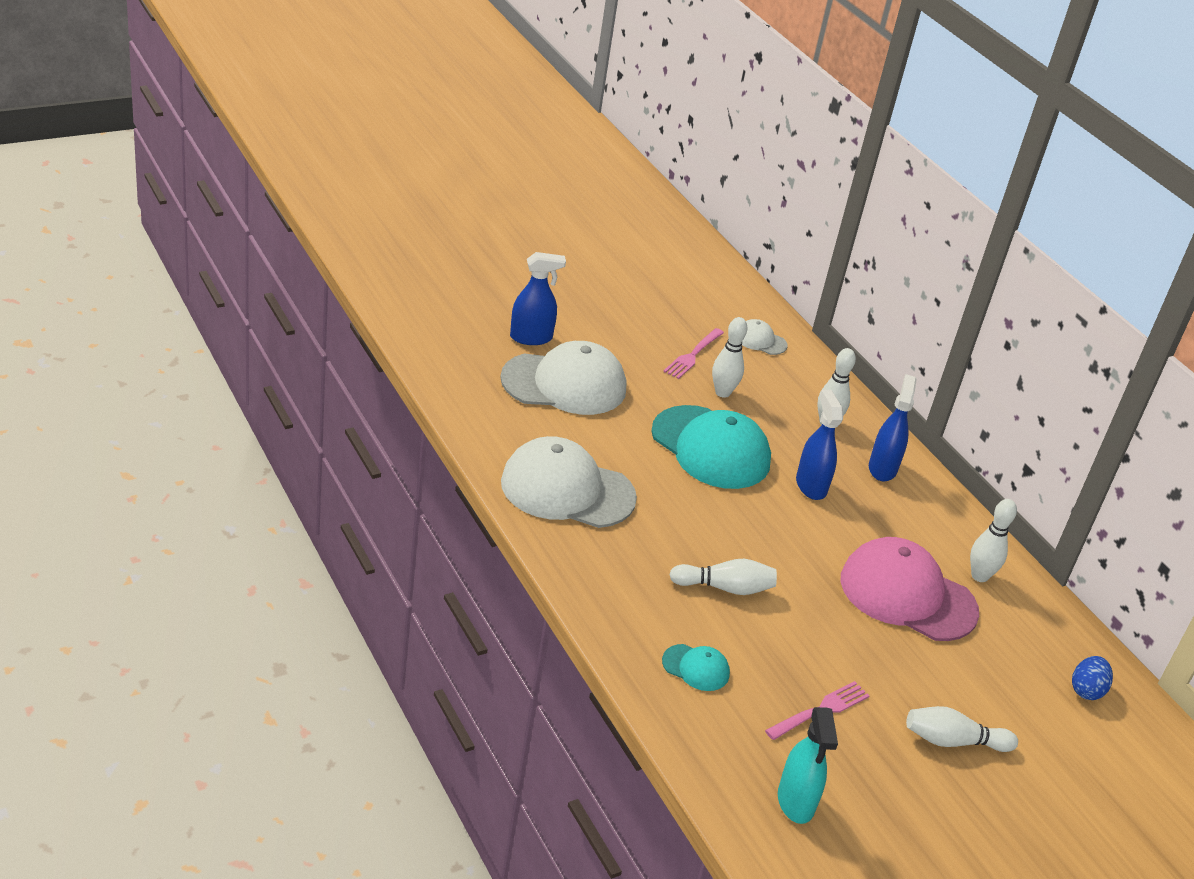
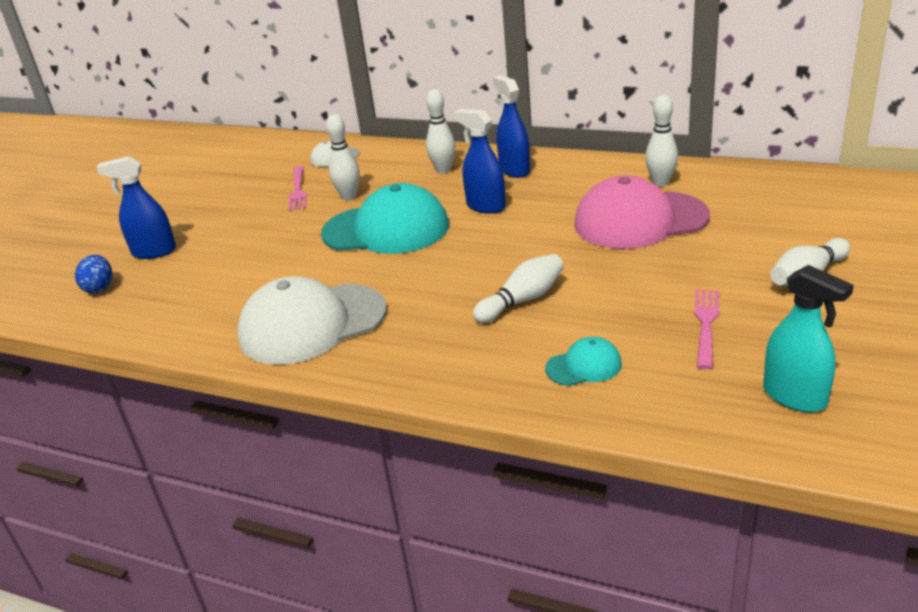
camera: 30 degrees left, 5 degrees down
(531, 338) = (154, 252): blue spray bottle -> blue spray bottle turned 135 degrees counterclockwise
(564, 384) = (219, 262): white cap -> none
(1086, 690) = (816, 194): blue egg -> blue egg (99, 288)

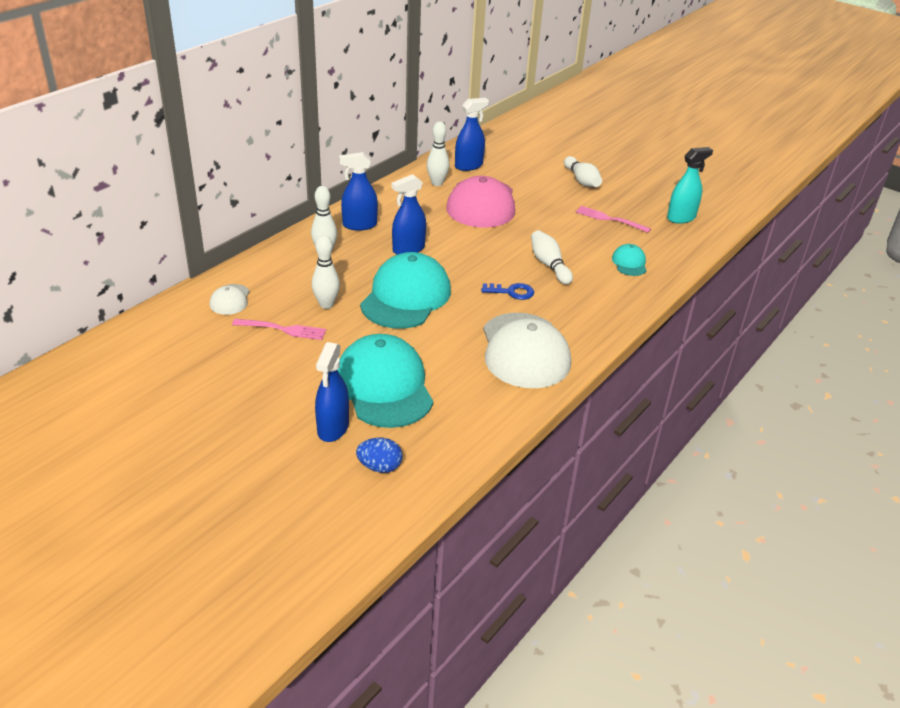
camera: 80 degrees left, 5 degrees up
(222, 259) = (384, 386): none -> turquoise cap
(436, 288) = (512, 292): none -> blue key
(735, 189) = (469, 166): none -> blue spray bottle

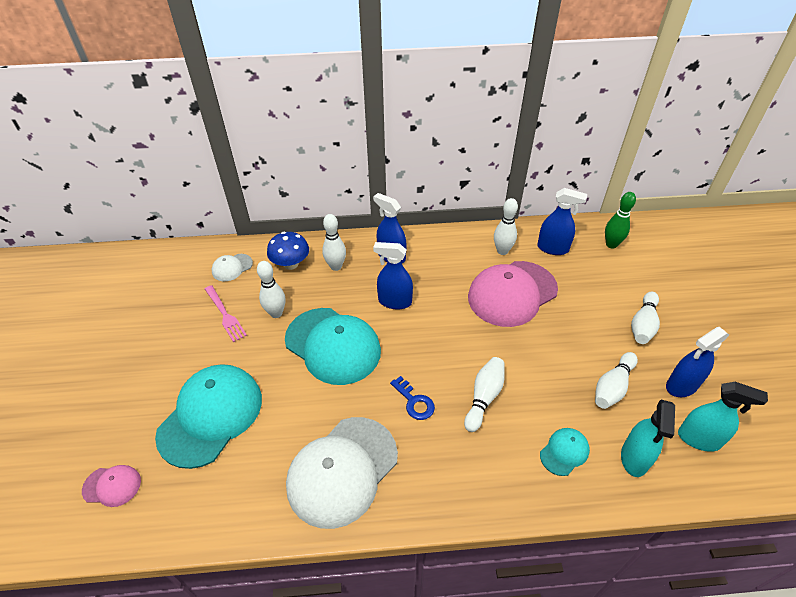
camera: 50 degrees right, 10 degrees up
(282, 271) = (291, 264): none -> blue mushroom
(333, 428) = (137, 424): blue spray bottle -> blue spray bottle (681, 386)
(379, 467) = (112, 486): blue egg -> pink cap
(406, 297) = (333, 345): turquoise cap -> turquoise cap turned 60 degrees clockwise
(502, 146) = (611, 244): none -> green bowling pin
(609, 219) = (612, 387): pink fork -> white bowling pin
(665, 244) = (634, 458): none -> turquoise spray bottle

